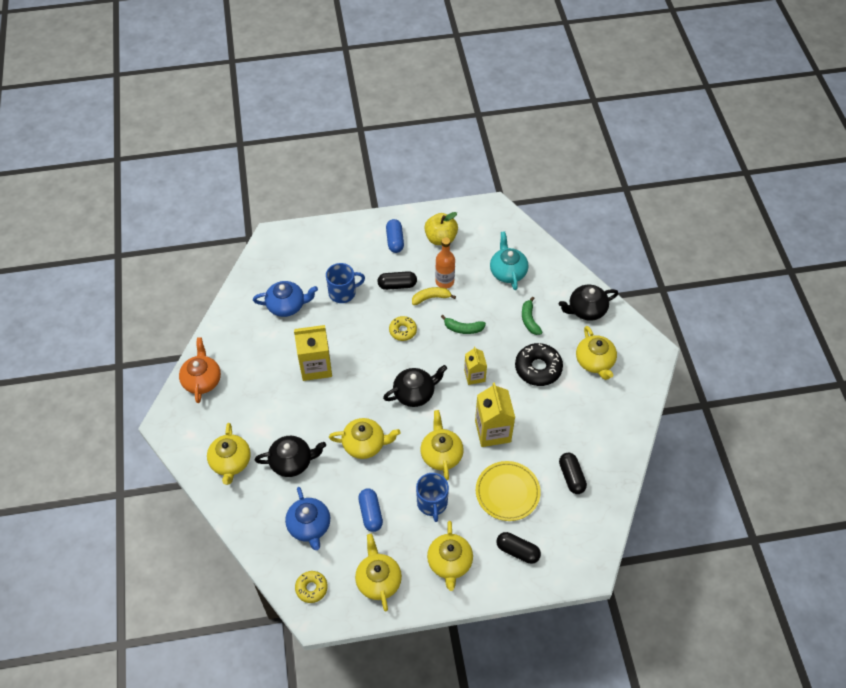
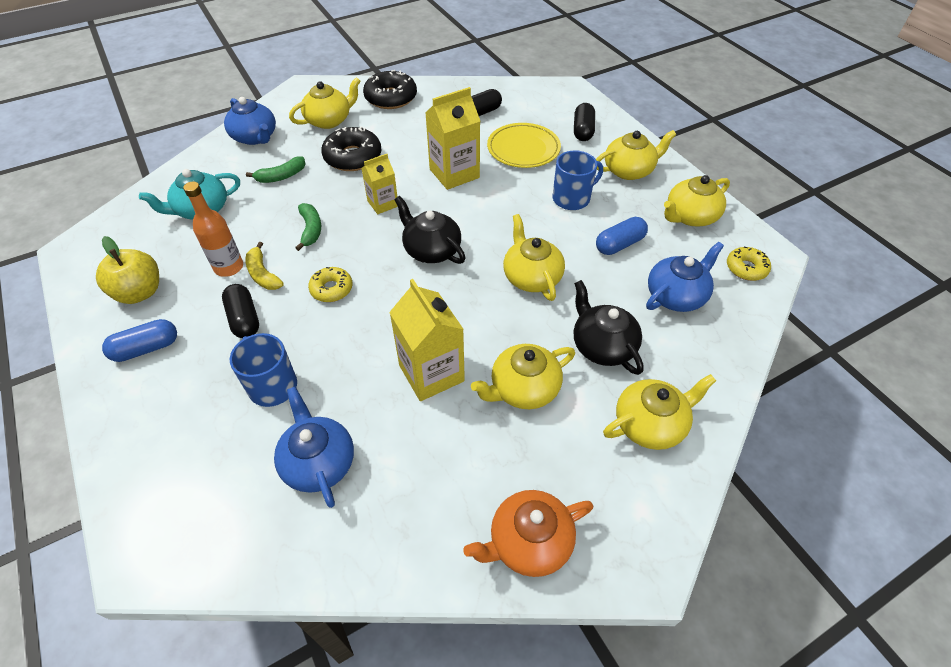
camera: 110 degrees left, 5 degrees down
(441, 454) = (506, 206): yellow teapot -> yellow teapot (523, 388)
(586, 310) = (255, 137): black teapot -> blue teapot
(617, 413) = (391, 98): none -> black donut

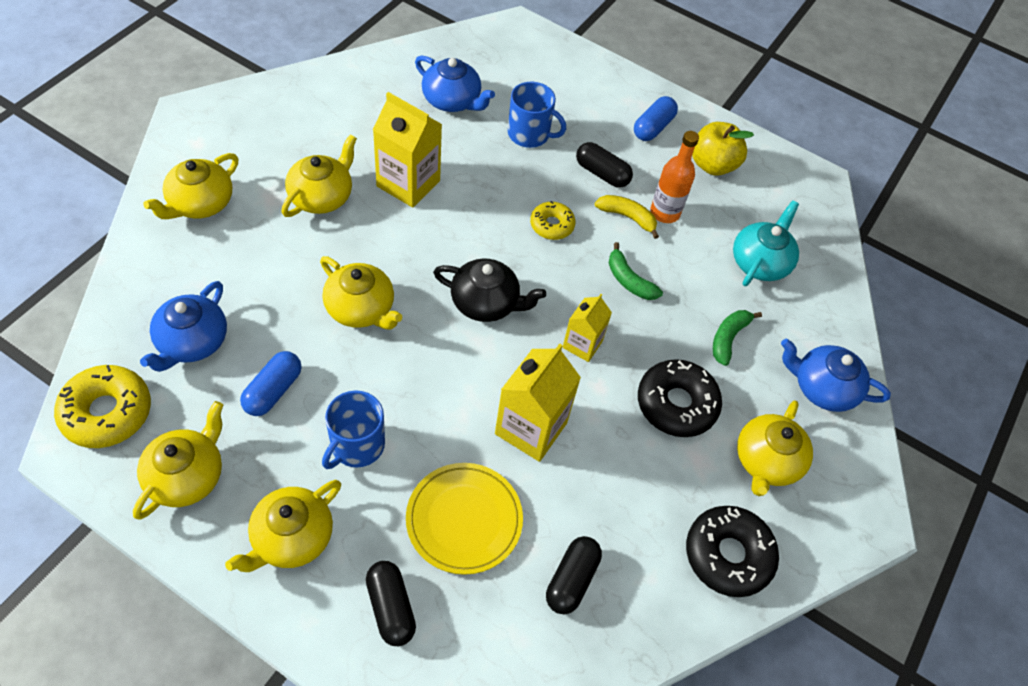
camera: 145 degrees right, 5 degrees up
(529, 542) = (276, 102): orange teapot -> none
(602, 346) = (261, 258): black teapot -> none
(746, 268) = (107, 412): yellow donut -> yellow donut, size x1.66

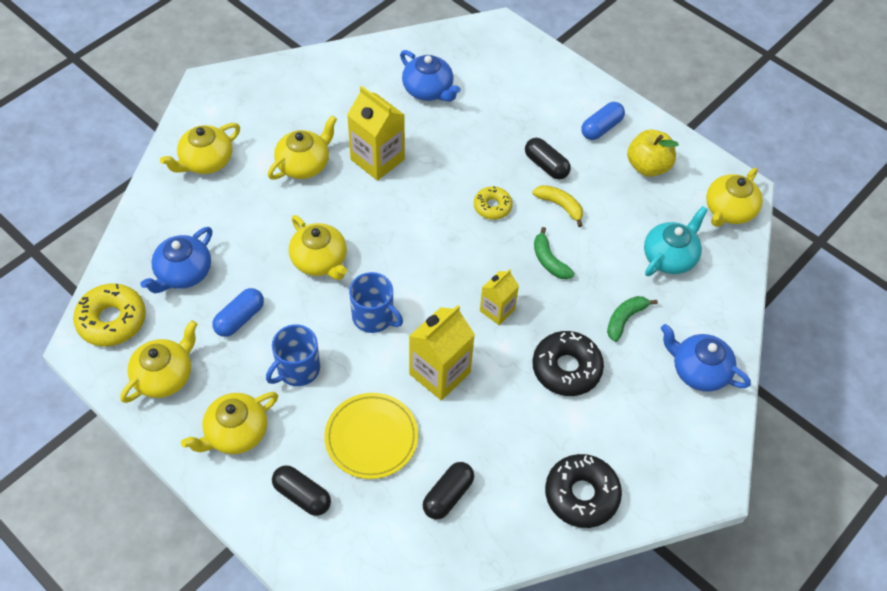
camera: 15 degrees right, 0 degrees up
(390, 607) = (302, 495): black capsule -> black capsule turned 45 degrees counterclockwise
(486, 303) = (423, 267): black teapot -> none
(529, 134) = (490, 125): blue mug -> blue mug (374, 317)
(665, 213) = (594, 205): orange bottle -> none
(766, 461) = (633, 425): yellow teapot -> yellow teapot (729, 210)

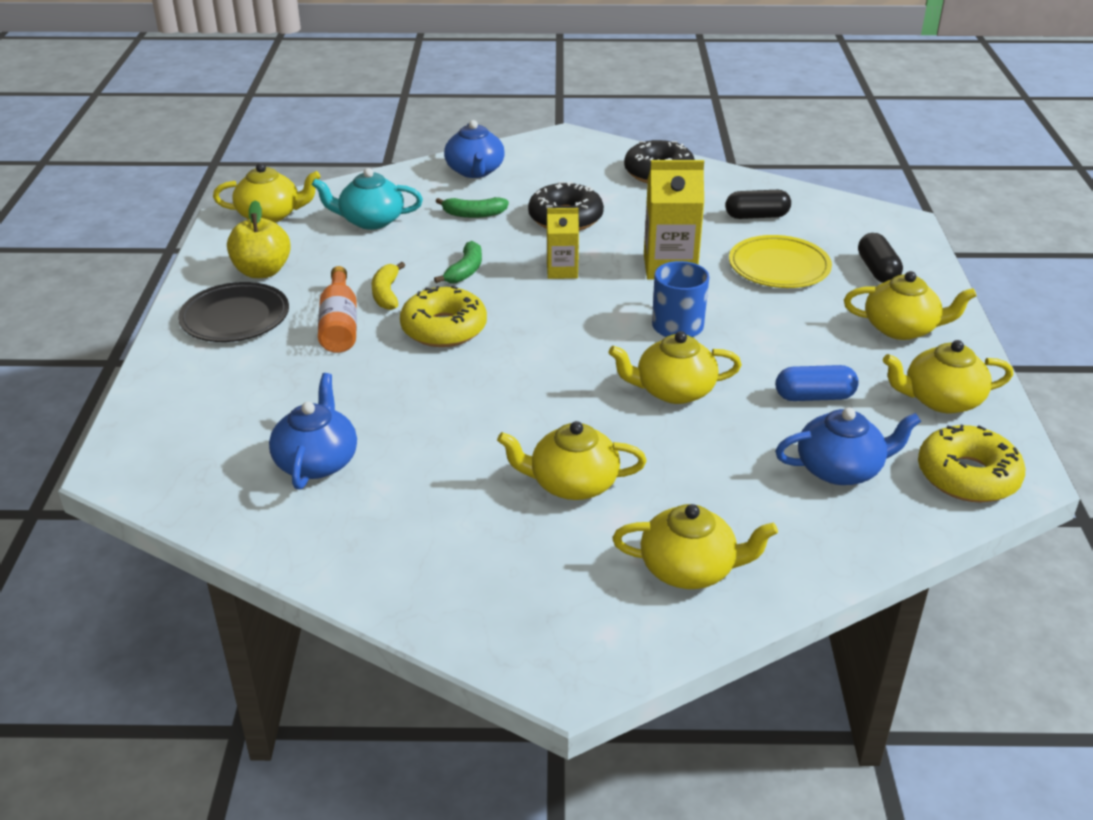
camera: 130 degrees left, 20 degrees down
(297, 369) = (796, 333): blue mug -> none
(320, 261) = (673, 391): yellow teapot -> yellow teapot turned 105 degrees counterclockwise
(377, 159) = (485, 434): yellow carton -> none
(492, 207) = (444, 328): yellow donut -> yellow donut, size x1.66
(546, 165) = (339, 325): black capsule -> orange bottle
(601, 128) = (235, 317): blue capsule -> black plate

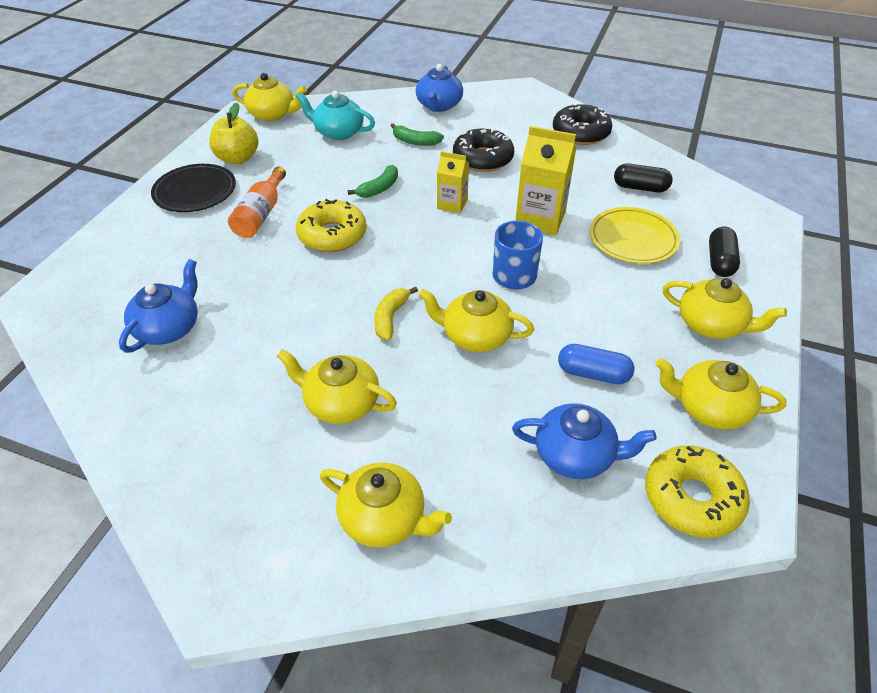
camera: 20 degrees right, 10 degrees up
(386, 294) = (310, 195): yellow banana -> yellow banana (390, 318)

